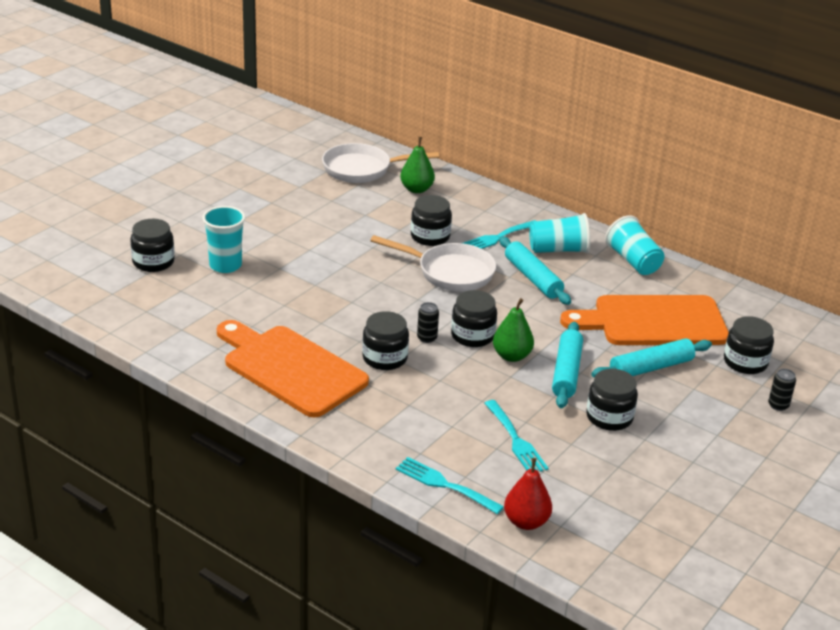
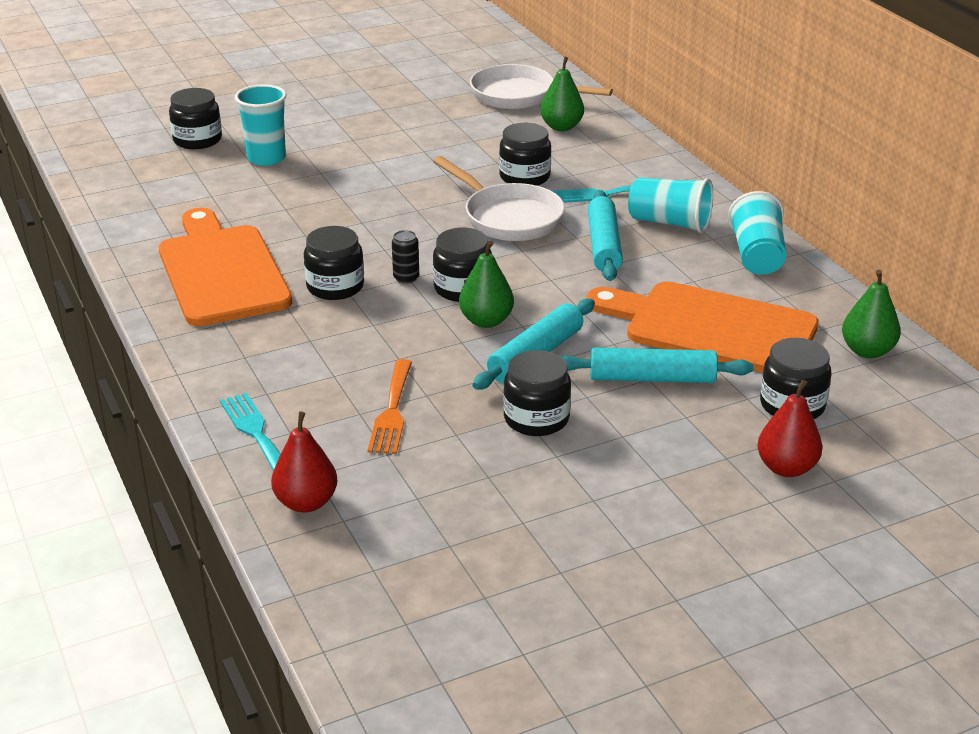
camera: 30 degrees right, 0 degrees up
(516, 440) = (392, 411): turquoise fork -> orange fork
(754, 312) = (867, 351): none -> green pear
(778, 405) = (786, 468): black can -> red pear

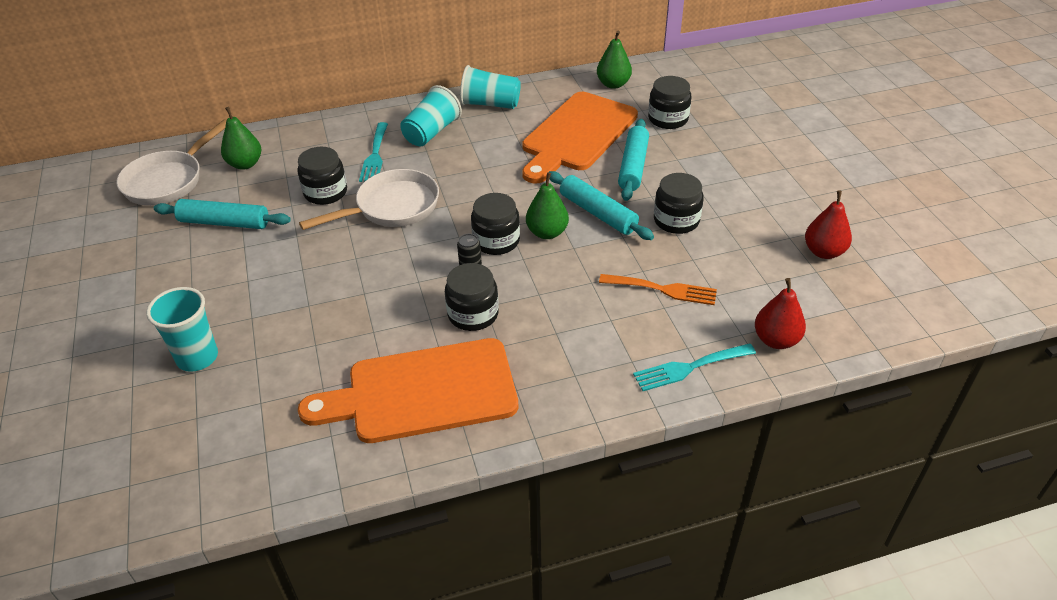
camera: 80 degrees left, 10 degrees up
(197, 140) = (117, 417): black jar -> none
(603, 245) = (453, 165): turquoise rolling pin -> turquoise rolling pin (224, 223)
(786, 468) = (731, 131): red pear -> red pear (824, 252)

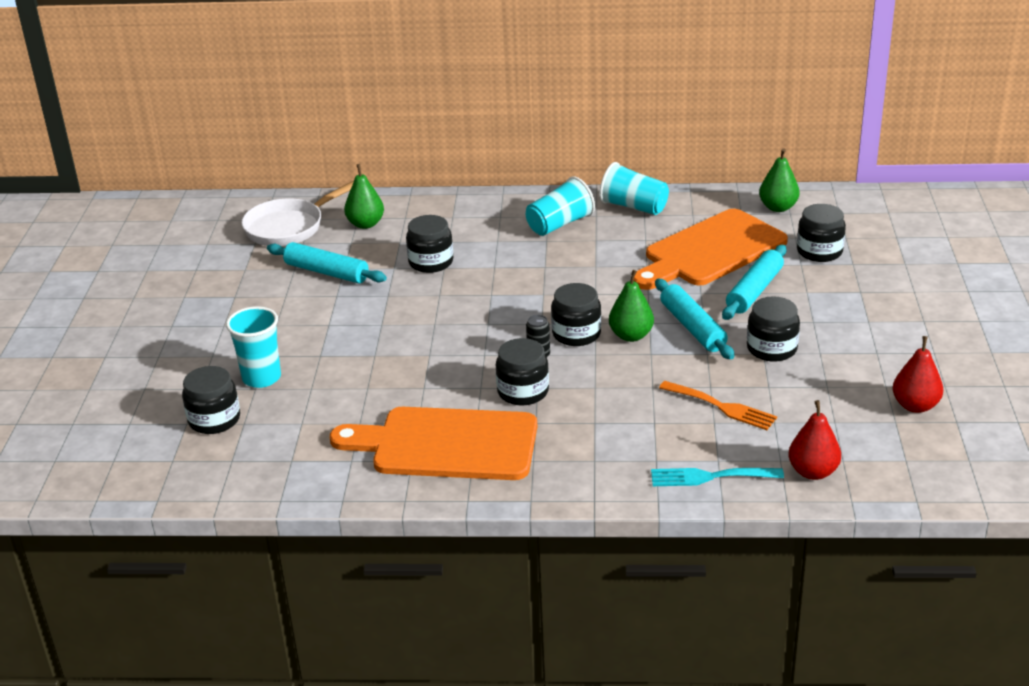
camera: 20 degrees right, 10 degrees down
(161, 421) = (214, 420): none -> black jar
(375, 155) = (493, 236): turquoise fork -> none
(392, 207) = (488, 286): white pan -> none

